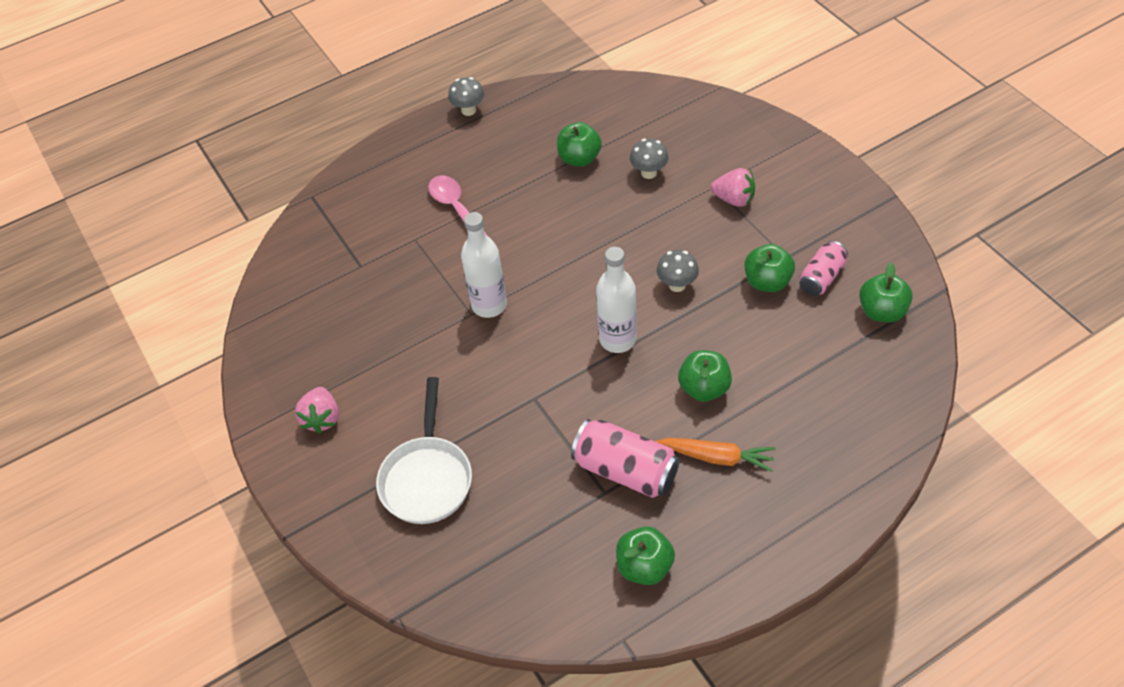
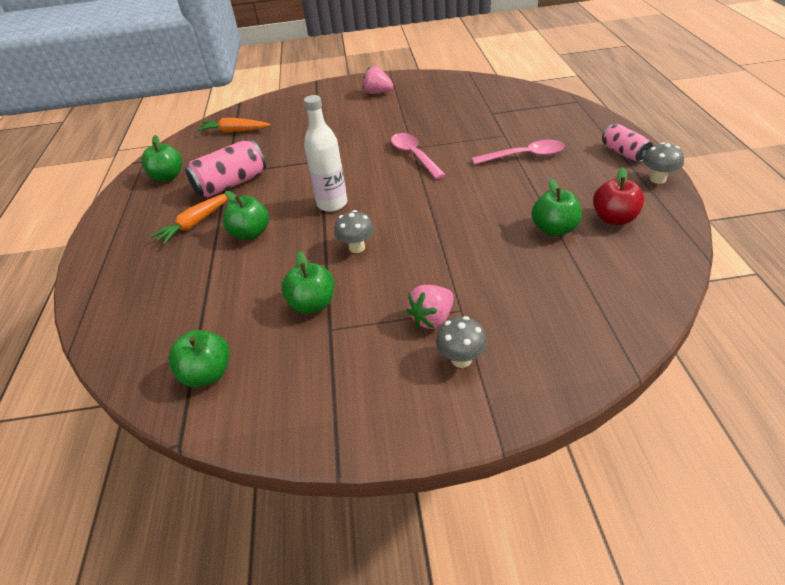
camera: 115 degrees right, 10 degrees down
(427, 478) = (304, 118): white pan -> none
(489, 305) = (414, 156): white bottle -> pink spoon
(493, 558) = (234, 131): none -> orange carrot
(546, 126) = (614, 218): none -> red apple
(649, 173) = (508, 269): grey mushroom -> grey mushroom (461, 359)
(821, 277) = (284, 345): pink can -> pink can (624, 153)

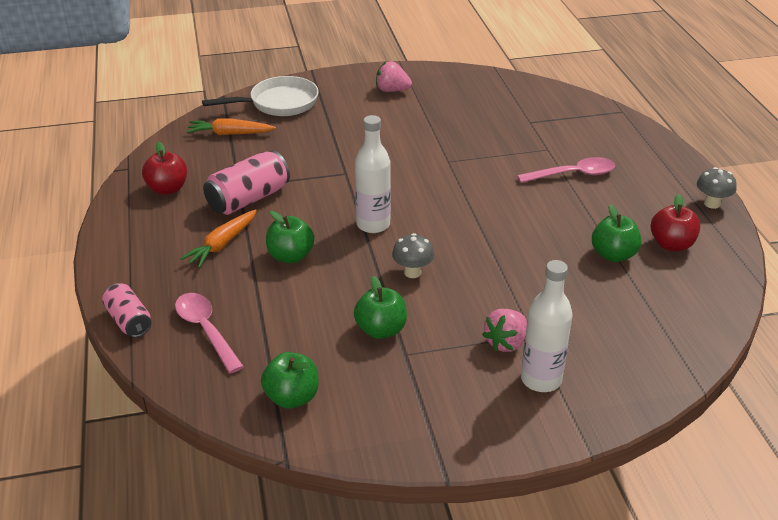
camera: 10 degrees left, 5 degrees down
(168, 177) = (167, 189): green apple -> red apple
(282, 106) = (279, 103): none -> white pan
(414, 156) = (452, 171): pink spoon -> pink spoon (206, 330)
(461, 359) = (541, 379): grey mushroom -> white bottle
(624, 153) = (676, 174): pink can -> pink can (129, 321)

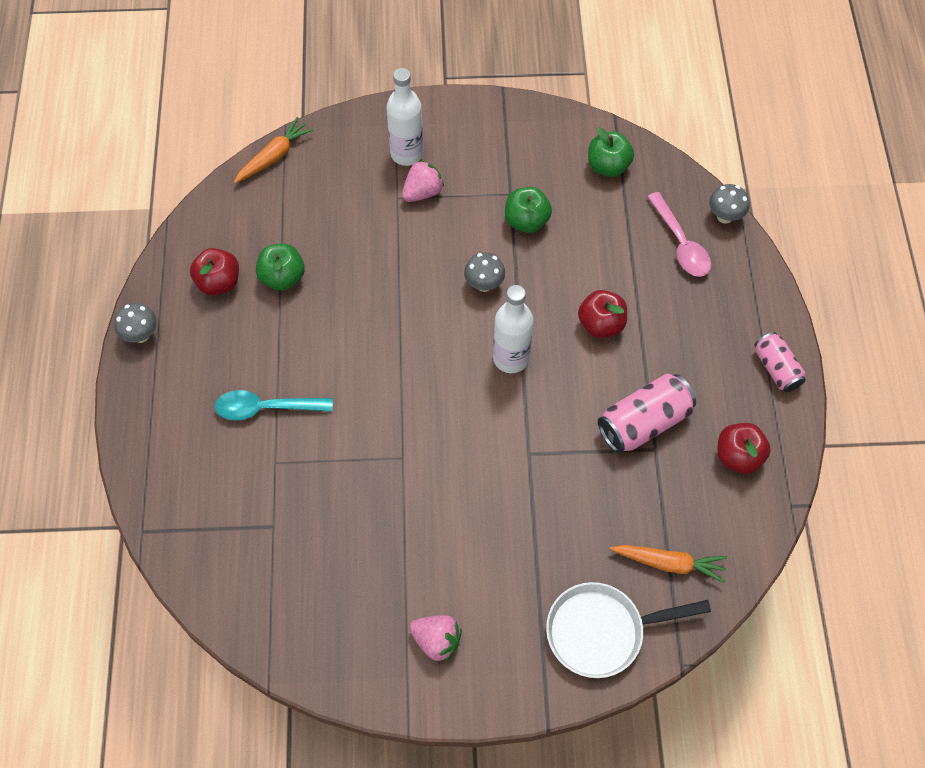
camera: 170 degrees left, 25 degrees up
(129, 321) = (751, 264): pink can -> pink can (776, 369)
(151, 362) = (724, 216): none -> grey mushroom
(222, 244) = (670, 352): orange carrot -> orange carrot (274, 156)
(290, 256) = (601, 324): green apple -> red apple
(573, 174) = (266, 408): pink spoon -> turquoise spoon

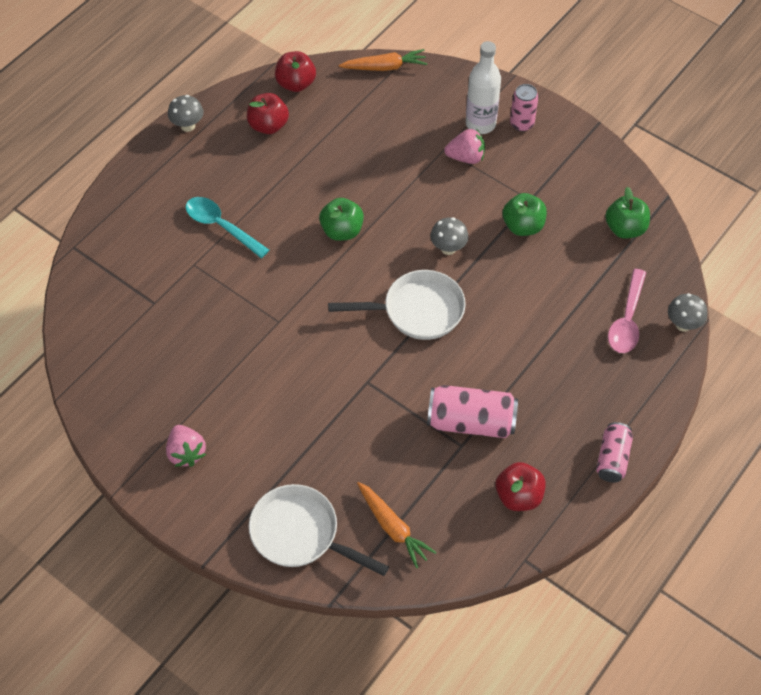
camera: 40 degrees right, 5 degrees down
(282, 277) = (313, 150): green apple -> green apple (342, 231)
(441, 130) = (521, 124): none -> pink can
(511, 358) = (417, 310): white bottle -> white pan
(601, 324) = (507, 333): red apple -> red apple (296, 84)

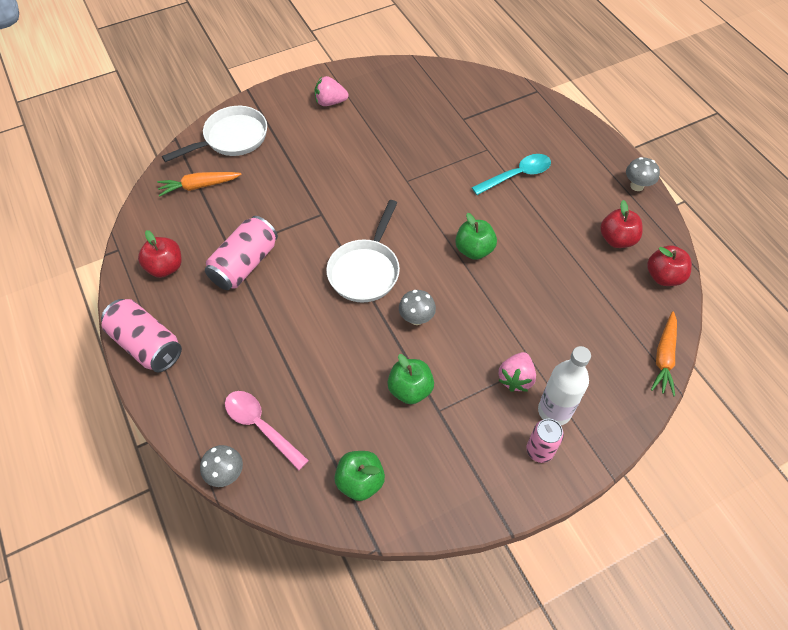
camera: 115 degrees right, 0 degrees up
(612, 459) = (147, 344): pink can -> pink can, size x1.58

